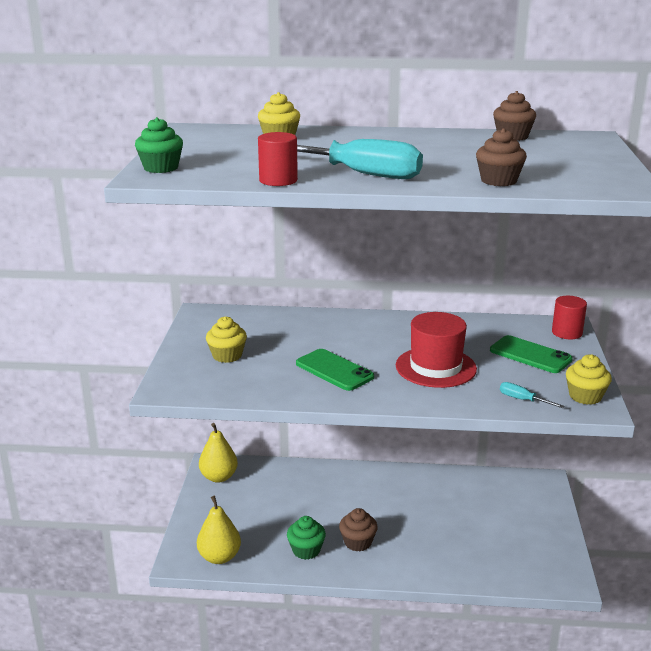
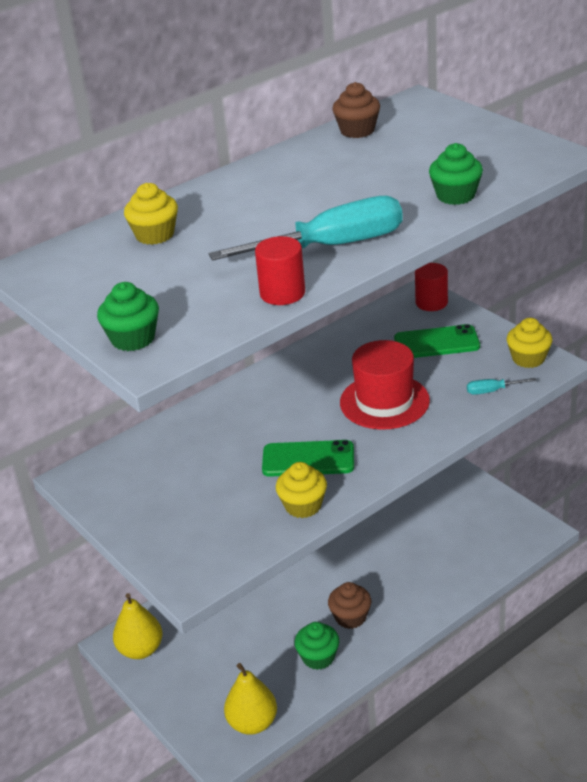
camera: 40 degrees left, 10 degrees up
(227, 355) = (186, 508): yellow cupcake -> yellow cupcake (303, 506)
(498, 181) = (455, 196): brown cupcake -> green cupcake

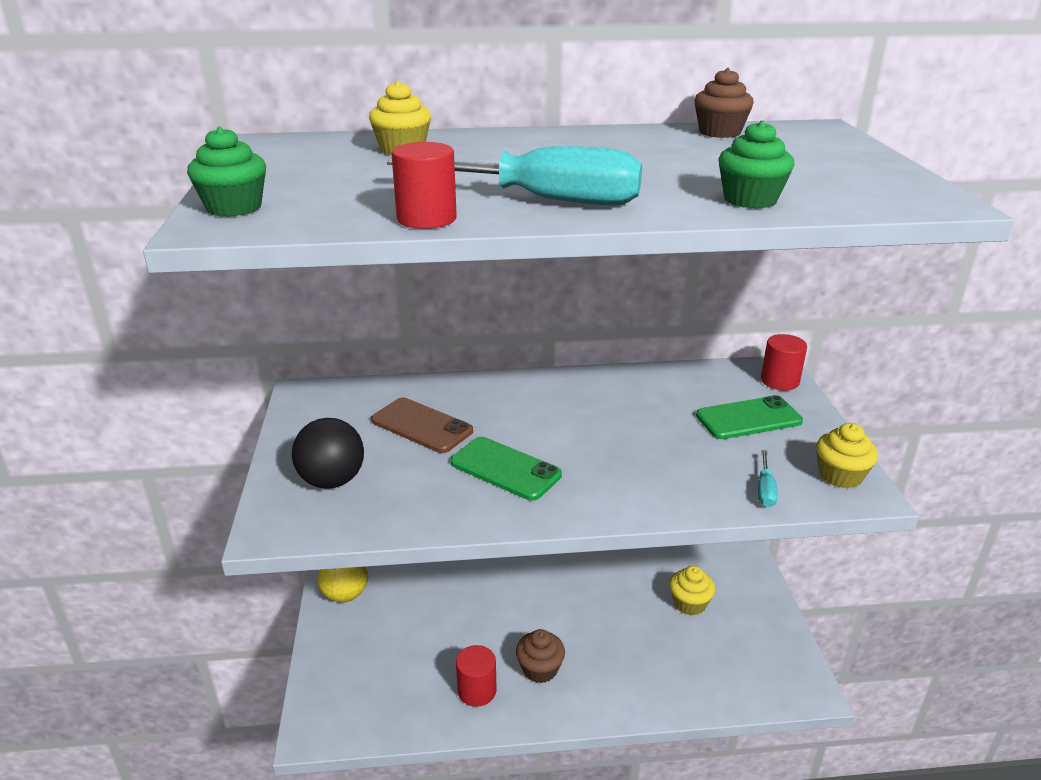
camera: 30 degrees right, 5 degrees down
(191, 530) = (332, 481): none -> black ball
(208, 458) = (421, 426): none -> brown phone
(252, 723) = (365, 718): yellow pear -> none
(303, 506) = (451, 510): yellow cupcake -> yellow cupcake (689, 603)
(318, 657) = (477, 691): green cupcake -> red cylinder
(384, 402) = (637, 450): red hat -> none
(436, 343) = (748, 419): green phone -> green phone turned 45 degrees counterclockwise
(492, 391) = (765, 490): turquoise screwdriver -> turquoise screwdriver turned 105 degrees counterclockwise

